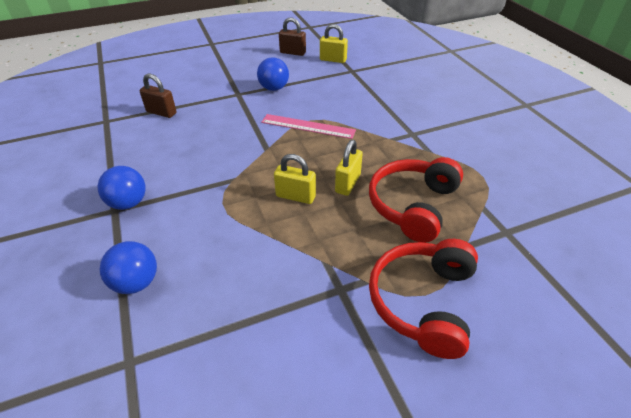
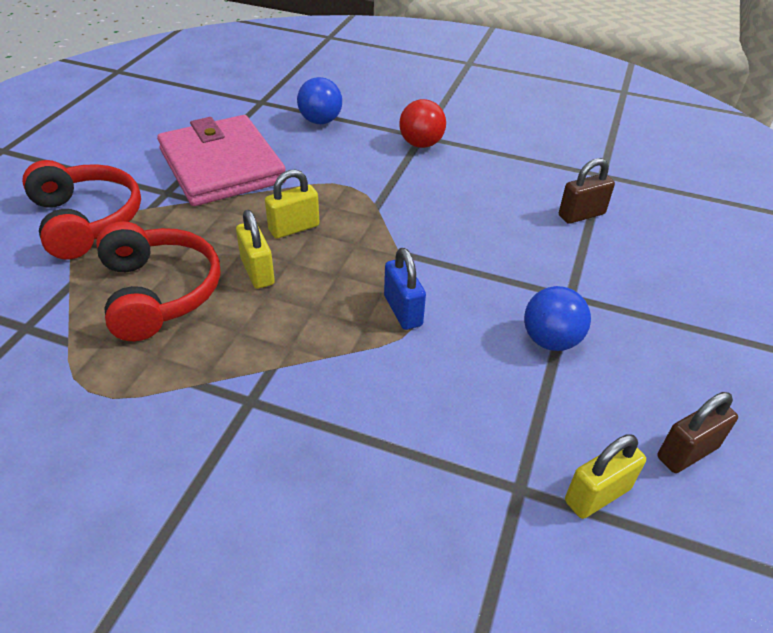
camera: 130 degrees right, 0 degrees up
(128, 203) = (421, 144): blue ball -> red ball
(272, 287) = (222, 166): none -> pink wallet
(308, 126) = (403, 310): pink ruler -> blue padlock

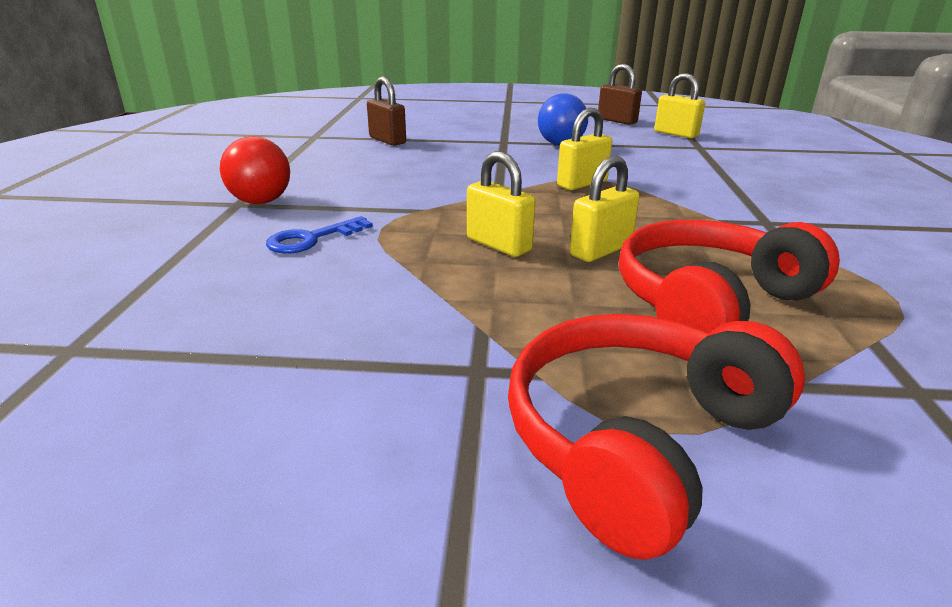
camera: 105 degrees left, 15 degrees down
(222, 166) = (362, 332): pink wallet -> none
(320, 121) = (182, 273): blue ball -> none
(344, 159) = (312, 239): none -> blue key
(403, 310) = (582, 184): blue padlock -> yellow padlock

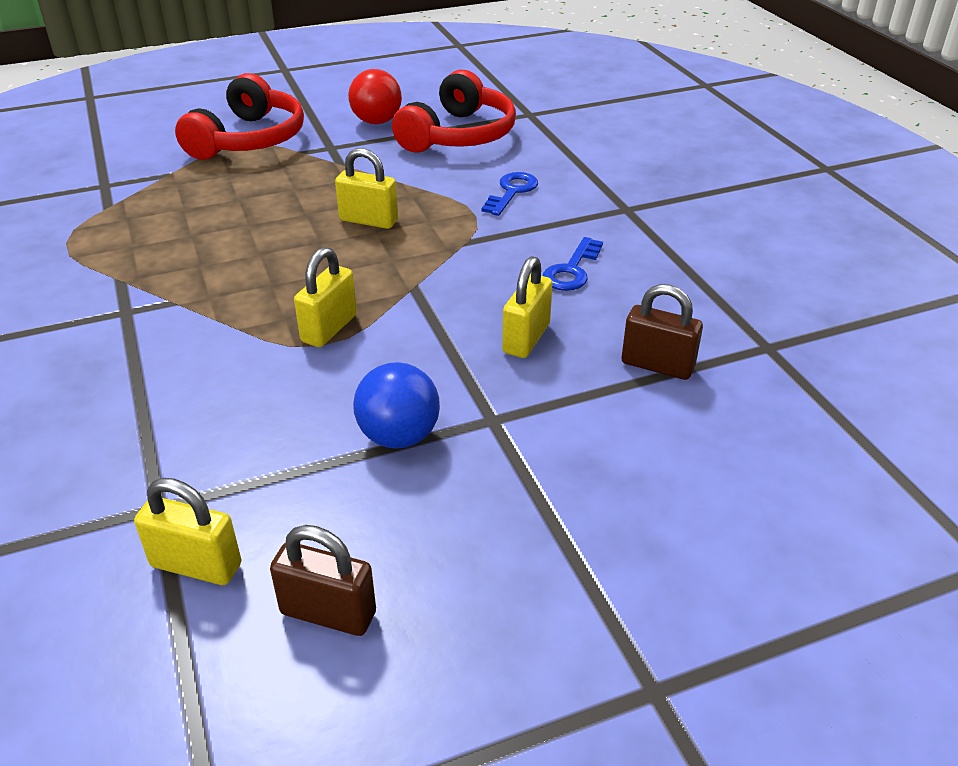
camera: 155 degrees right, 10 degrees up
(261, 202) = (611, 215): red ball -> red ball (376, 122)
(362, 179) = (572, 270): none -> blue key
(600, 250) = (285, 235): yellow padlock -> yellow padlock (526, 338)
(709, 301) = (204, 210): red headphones -> red headphones (459, 135)

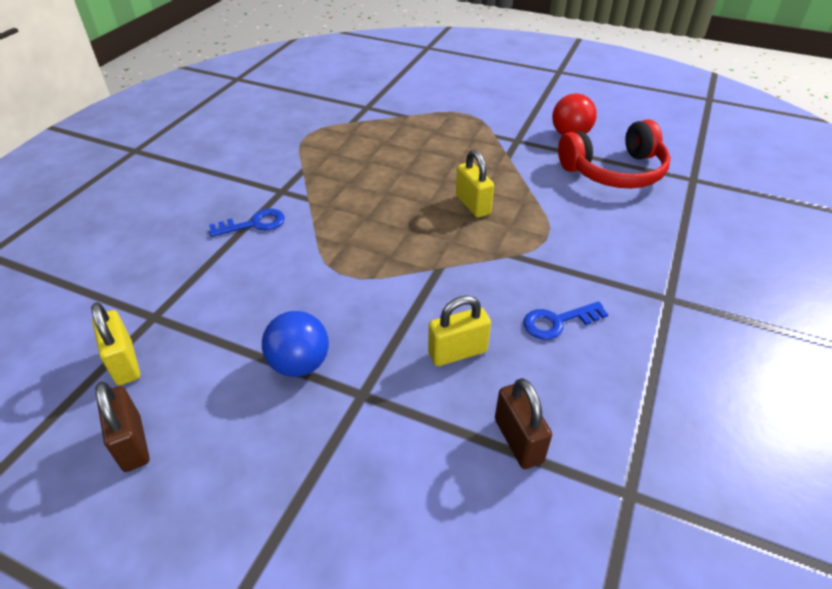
camera: 45 degrees right, 5 degrees up
(249, 139) = (475, 112): red headphones -> none
(329, 328) = (357, 265): yellow padlock -> none
(512, 192) = (595, 235): blue key -> blue key (254, 224)

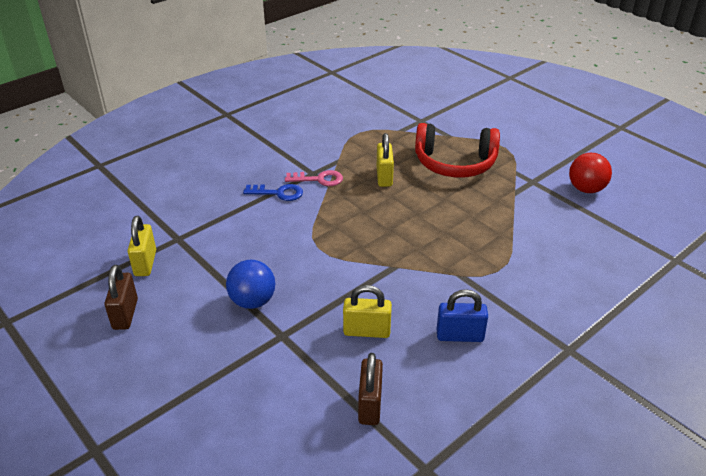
camera: 25 degrees right, 5 degrees down
(293, 196) = (318, 179): none -> pink key
(473, 205) = (455, 225): yellow padlock -> yellow padlock (384, 177)
(558, 322) = (460, 336): blue key -> blue padlock
(614, 171) = (603, 232): red headphones -> red headphones (455, 163)

